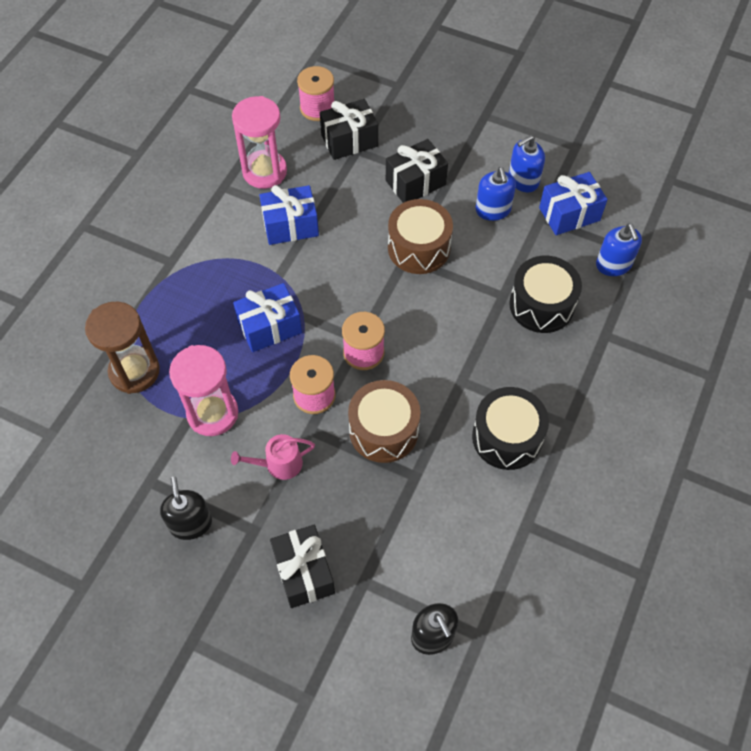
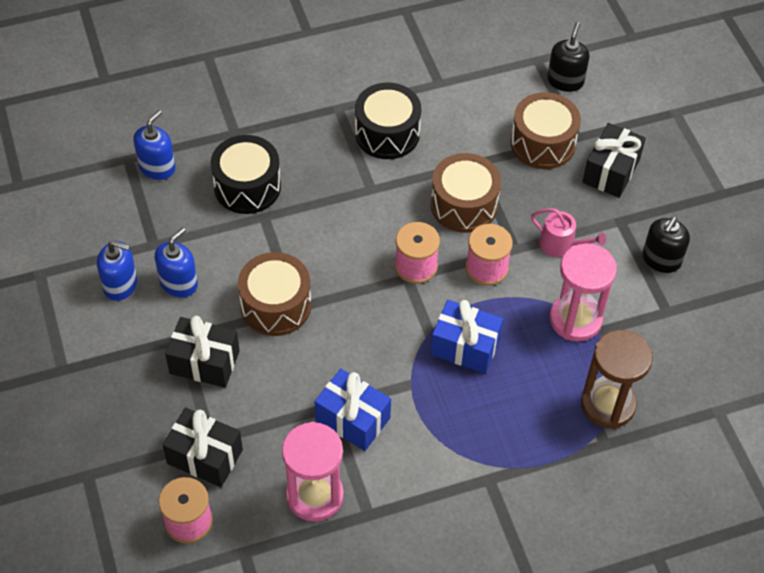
camera: 135 degrees left, 5 degrees down
(384, 546) = (543, 143): none -> brown drum
(569, 214) = (129, 228): blue gift -> none

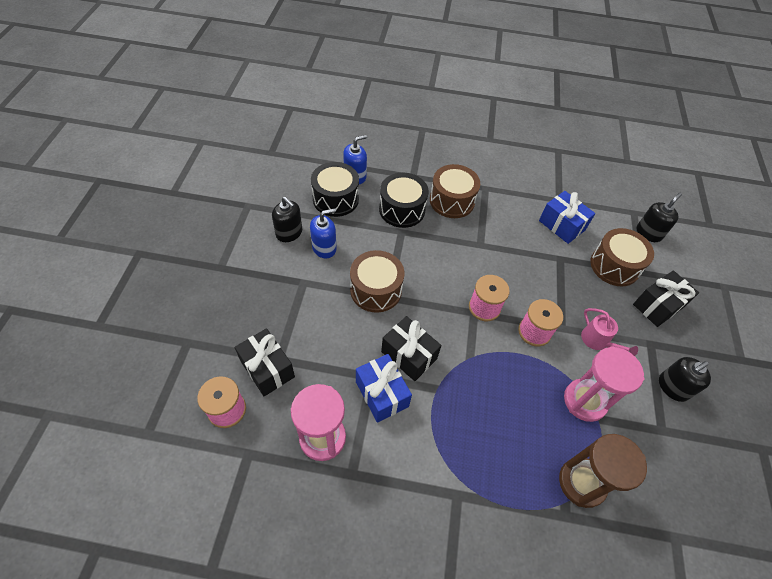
camera: 25 degrees right, 0 degrees up
(120, 284) = (289, 233): blue soap dispenser -> black soap dispenser
(204, 362) = (308, 305): black gift -> black gift (409, 355)
(387, 133) = (509, 215): black drum -> black drum (335, 199)
(464, 205) = (538, 282): brown drum -> brown drum (452, 201)
(465, 347) = (490, 381): blue gift -> blue gift (561, 225)

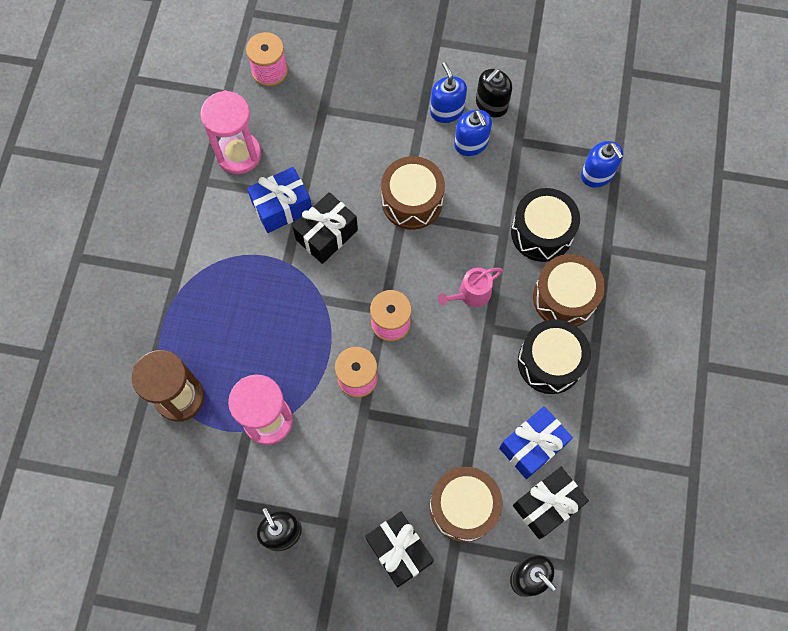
camera: 95 degrees right, 15 degrees up
(267, 369) = (312, 100): black gift -> black gift (546, 505)
(291, 263) = (447, 111): none -> blue soap dispenser
(335, 199) = (552, 152): black drum -> black drum (550, 362)
(597, 341) = (345, 454): pink watering can -> pink watering can (471, 294)

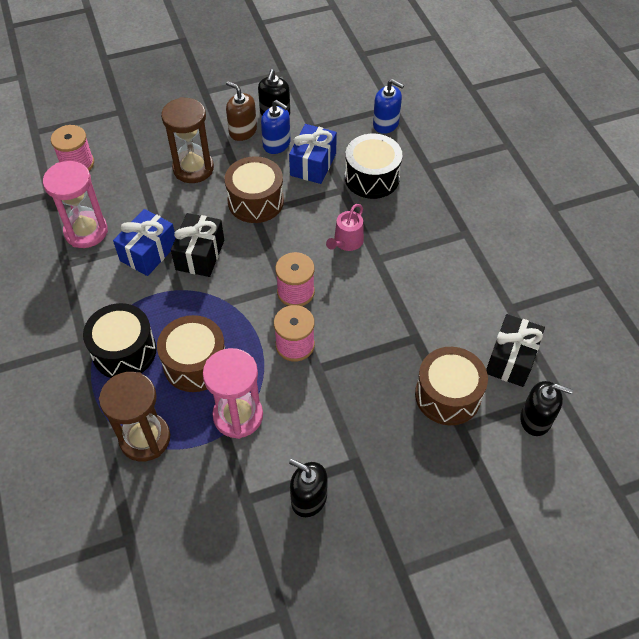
camera: 30 degrees left, 15 degrees down
(374, 132) = (193, 168): none -> brown hourglass
(399, 551) = (419, 457): black gift -> none
(447, 111) = (243, 131): blue soap dispenser -> brown soap dispenser
(532, 446) = (469, 323): blue gift -> blue gift (313, 164)
(550, 362) = (440, 259): black drum -> black drum (124, 351)
(564, 298) = (420, 212): brown drum -> brown drum (195, 363)

